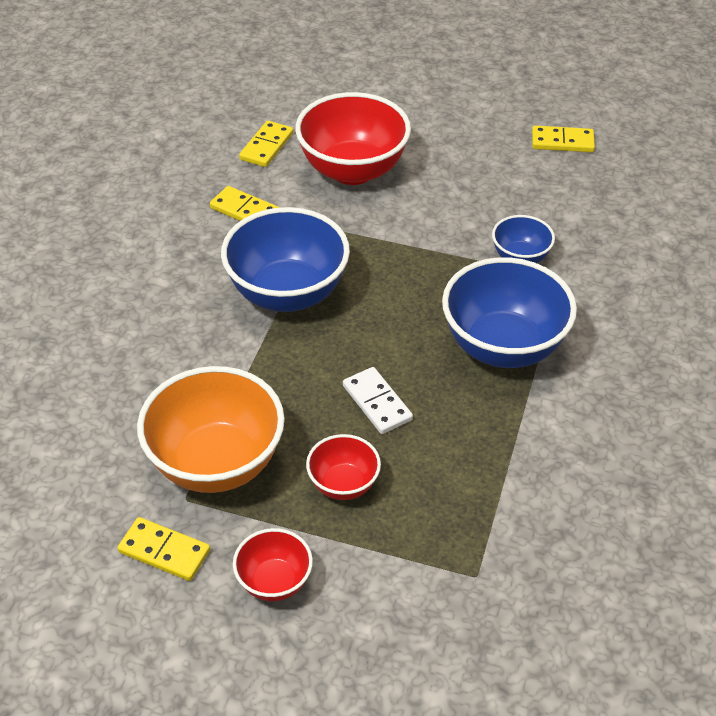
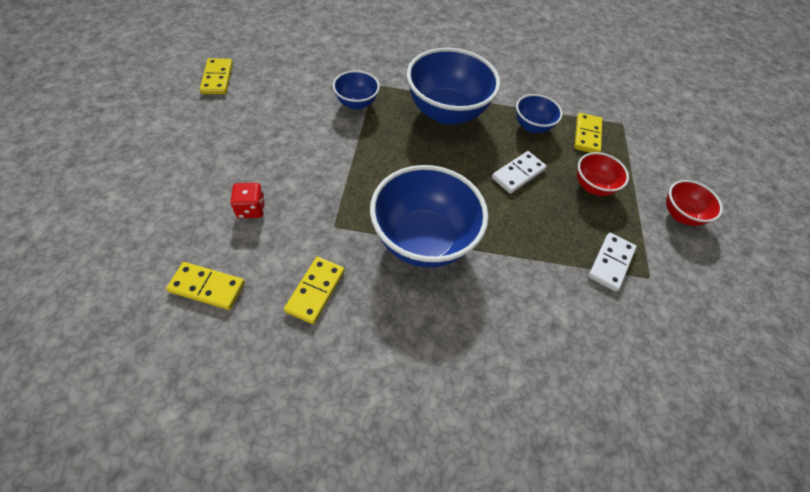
camera: 105 degrees left, 10 degrees up
(164, 551) = (696, 282): yellow domino -> yellow domino (587, 135)
(216, 463) = (610, 263): orange bowl -> white domino
(353, 170) = (251, 209): red bowl -> red dice
(471, 442) = (532, 126): none -> blue bowl

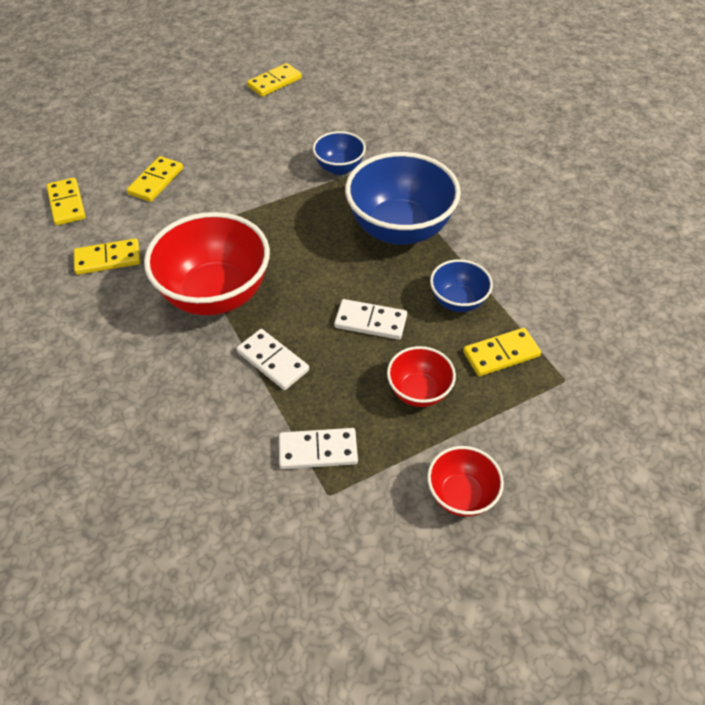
camera: 60 degrees right, 5 degrees down
(251, 209) = (156, 181): red dice -> yellow domino
(423, 240) = (216, 294): blue bowl -> red bowl
(516, 243) = (272, 361): none -> white domino

